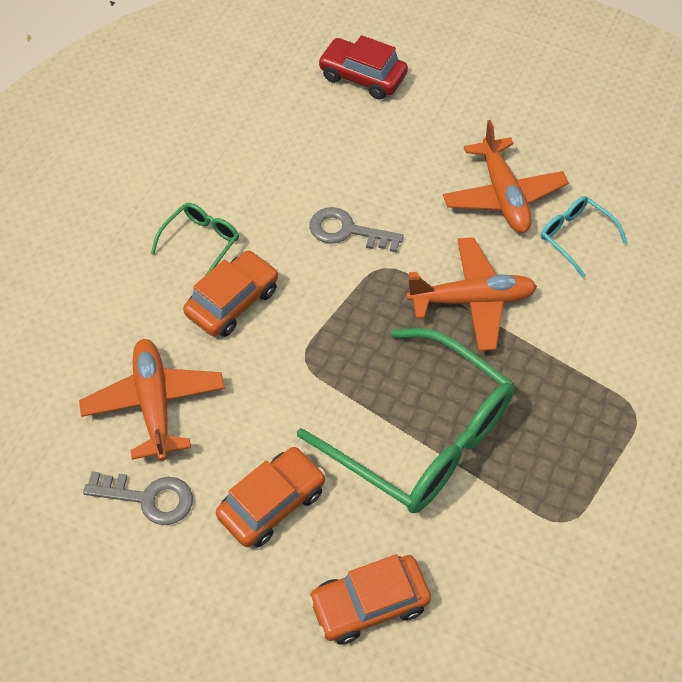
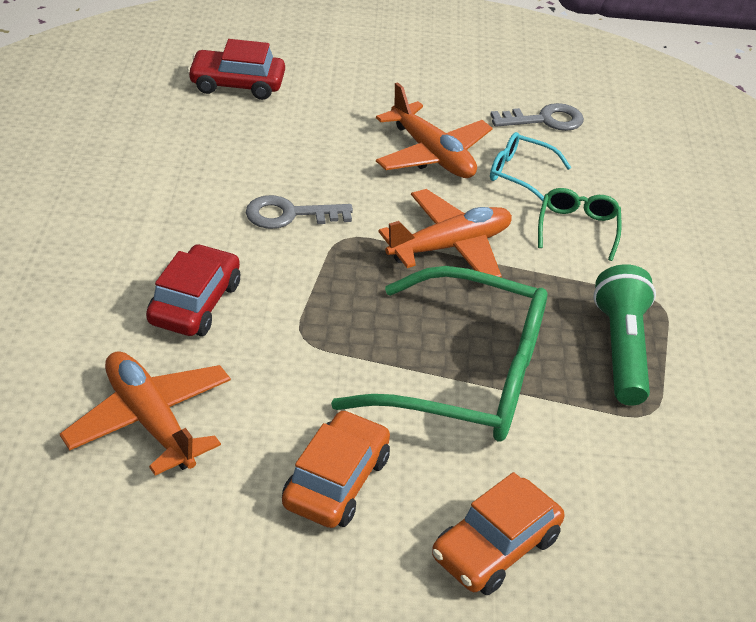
camera: 25 degrees left, 15 degrees down
(148, 498) = (187, 516): grey key -> grey key (544, 120)
(201, 243) = (131, 257): green glasses -> green glasses (577, 228)
(232, 301) = (195, 303): orange car -> red car
(573, 450) = (621, 349): none -> green flashlight

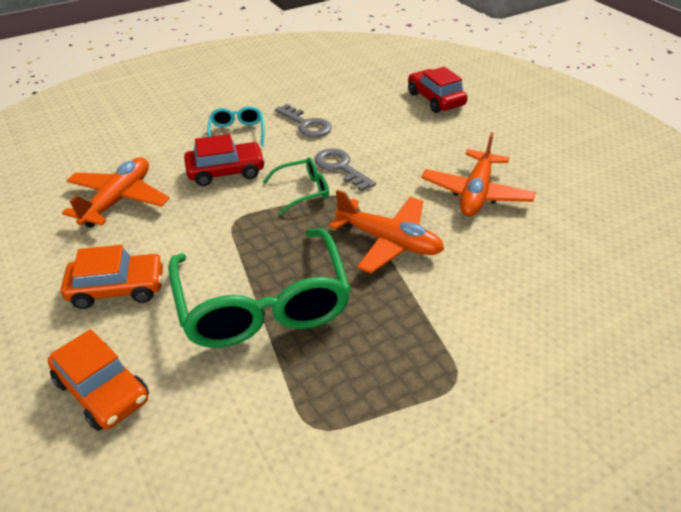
camera: 60 degrees right, 0 degrees up
(495, 547) = (102, 390): orange car -> orange car turned 150 degrees counterclockwise
(520, 174) = (513, 240): turquoise glasses -> turquoise glasses (237, 133)
(544, 120) = (596, 225): grey key -> grey key (306, 124)
(577, 228) = (489, 294): green glasses -> green glasses (303, 191)
(621, 349) = (373, 378): green flashlight -> none

